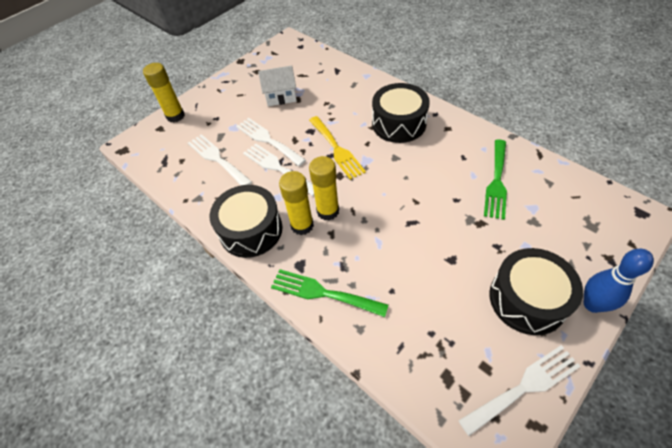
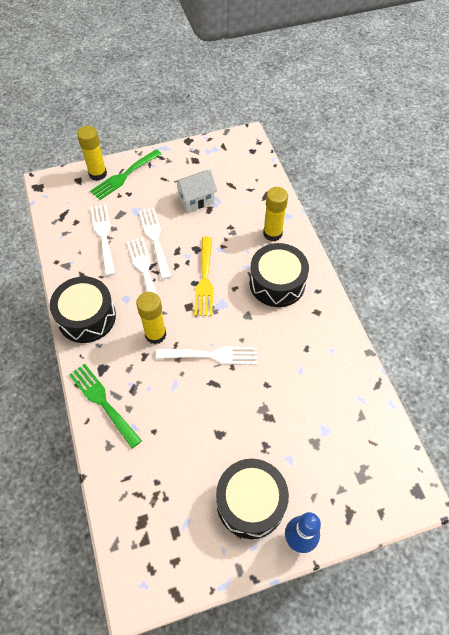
camera: 25 degrees right, 5 degrees up
(281, 97) = (196, 199): white house -> white house turned 45 degrees counterclockwise
(302, 225) = (127, 335): yellow glue stick -> yellow glue stick (272, 233)
(496, 182) = (315, 388): green fork -> green fork (124, 176)
(524, 387) = (190, 563): white fork -> white fork (212, 355)

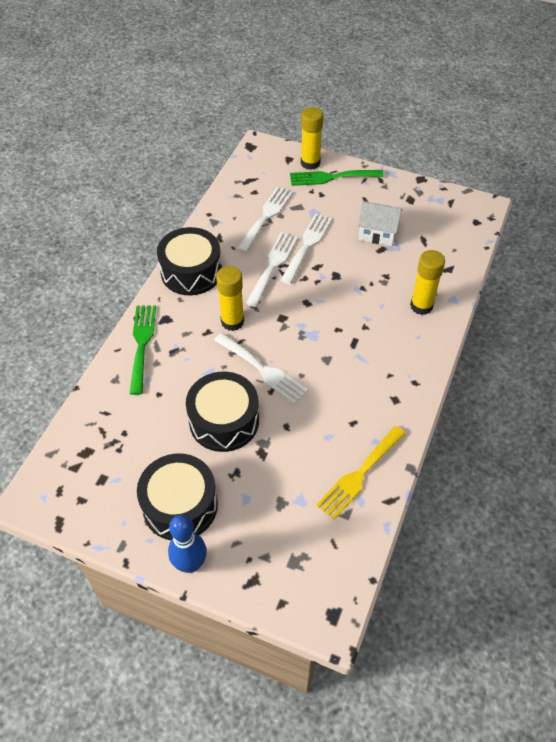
camera: 40 degrees right, 5 degrees down
(205, 280) = (318, 305): yellow fork -> yellow fork (359, 475)
(277, 283) = (382, 350): black drum -> black drum (224, 421)

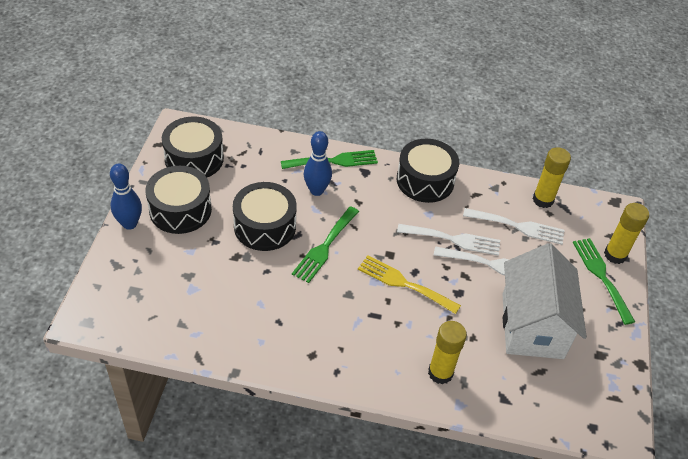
camera: 75 degrees right, 5 degrees down
(98, 484) = (194, 158): none -> black drum
(182, 366) = (316, 190): none -> blue bowling pin
(232, 321) = (375, 218): yellow glue stick -> yellow glue stick (543, 200)
(263, 370) = (325, 247): white fork -> green fork
(359, 475) = (222, 331): yellow fork -> yellow fork (404, 283)
(377, 234) = (532, 325): white house -> white house, size x1.87

